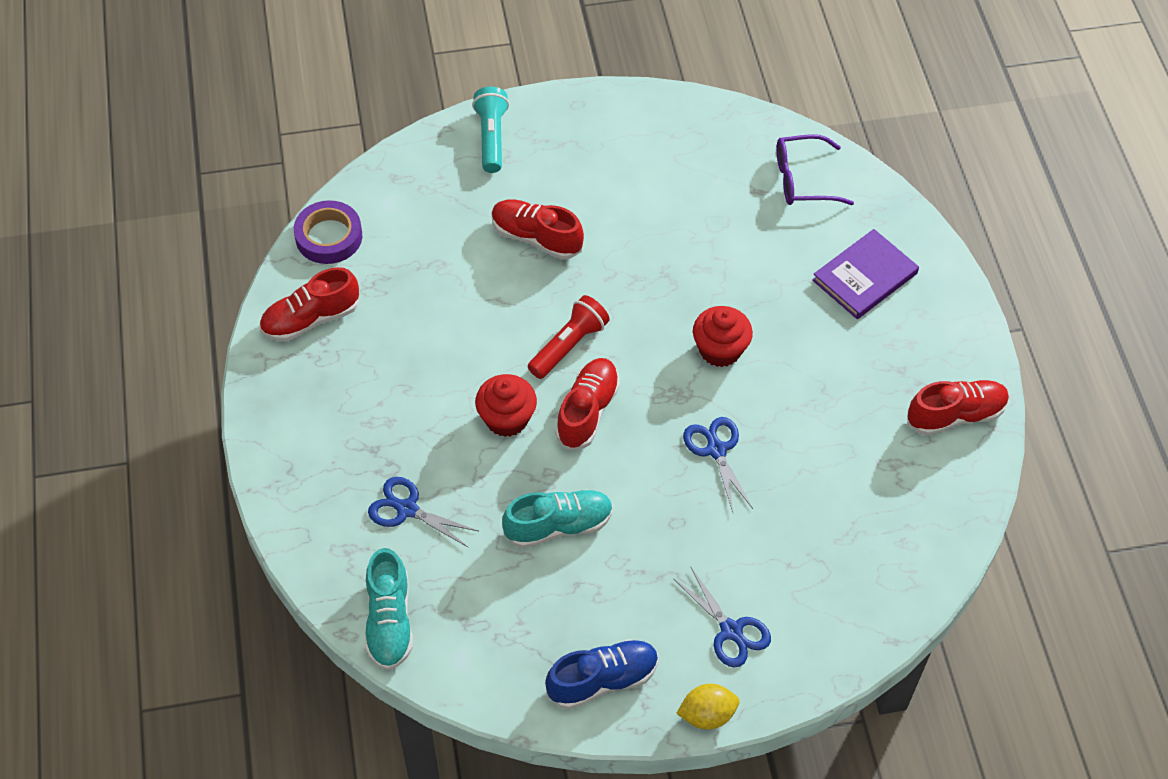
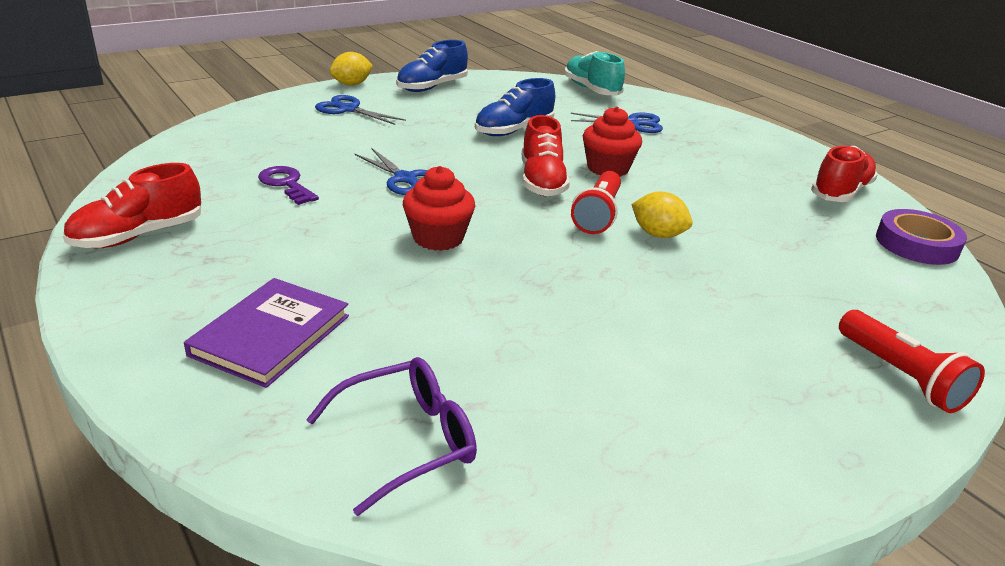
camera: 155 degrees right, 25 degrees down
(491, 137) = (901, 376): turquoise flashlight -> red flashlight
(536, 238) = (720, 286): red shoe -> none
(536, 306) = (658, 234): none -> yellow lemon
(558, 526) = (513, 130): turquoise shoe -> blue shoe
(829, 468) = (286, 184): none -> purple key

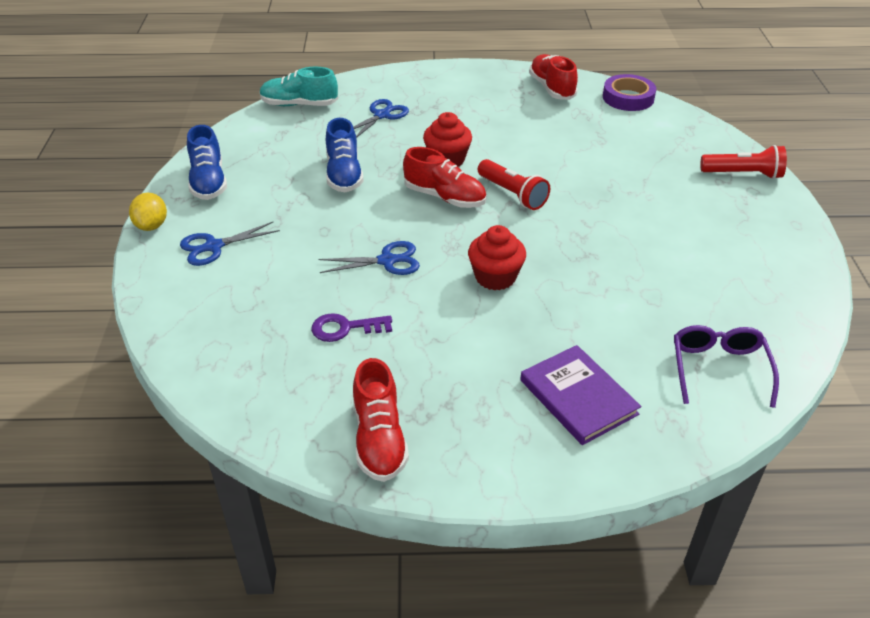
camera: 55 degrees left, 10 degrees up
(658, 234) = (555, 182): yellow lemon -> none

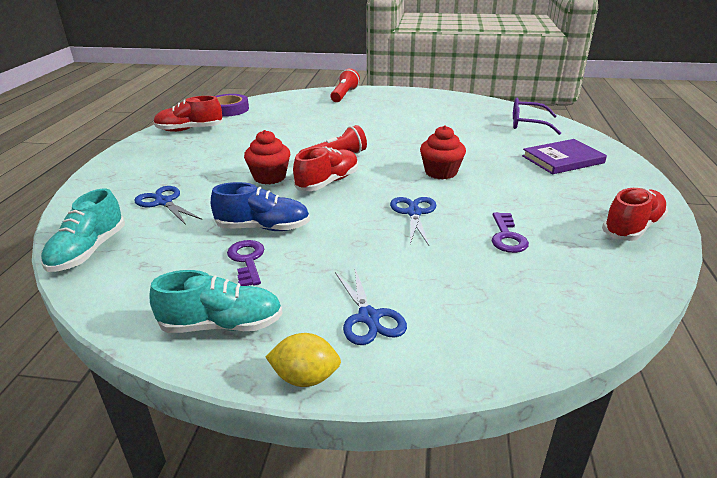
camera: 80 degrees left, 10 degrees down
(208, 182) = (222, 325): blue shoe -> turquoise shoe
(291, 176) = (247, 260): none -> purple key
(379, 439) = (632, 228): red shoe -> red shoe turned 45 degrees counterclockwise

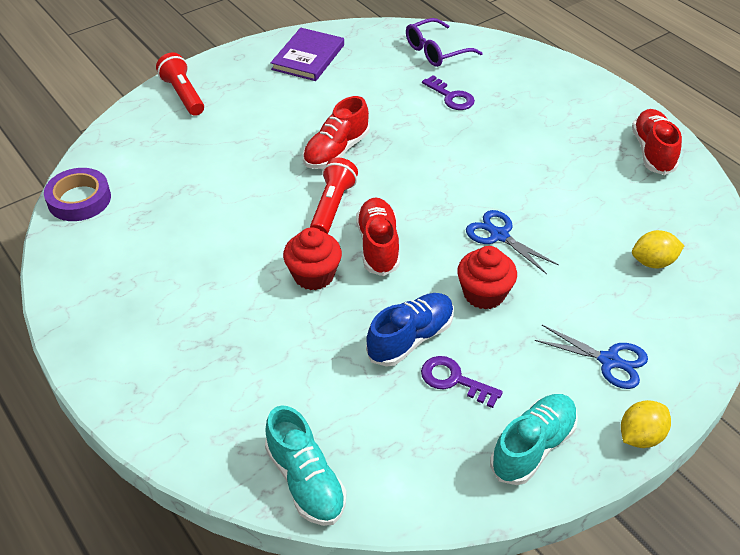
camera: 45 degrees left, 15 degrees up
(164, 202) = (267, 378): blue scissors -> none
(189, 130) = (94, 263): red shoe -> red shoe (336, 151)
(441, 172) = (453, 169): red cupcake -> red cupcake (484, 294)
(507, 237) = (593, 217): purple key -> purple key (451, 97)
(516, 286) = (653, 262): none -> yellow lemon
(562, 159) = (522, 92): purple book -> purple book (308, 57)

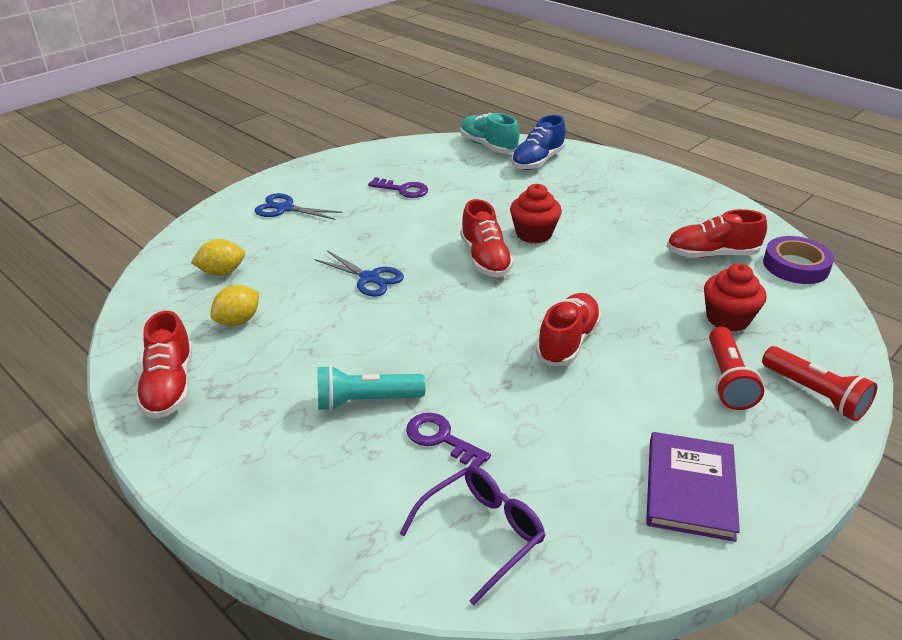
camera: 170 degrees right, 10 degrees down
(147, 223) = (711, 254): none -> red shoe
(332, 206) = (544, 286): red flashlight -> red flashlight (728, 380)
(410, 338) = (439, 206): blue shoe -> blue shoe (537, 161)
(484, 294) = (383, 236): red cupcake -> red cupcake (727, 318)
(501, 125) = (366, 401): none -> turquoise flashlight
(533, 447) = (348, 168): turquoise shoe -> none
(640, 436) = (274, 178): yellow lemon -> yellow lemon (238, 321)

